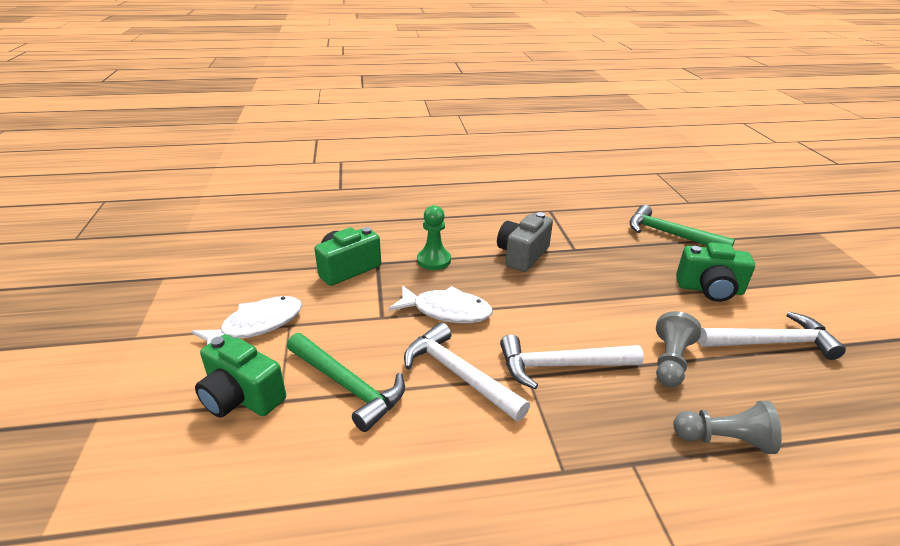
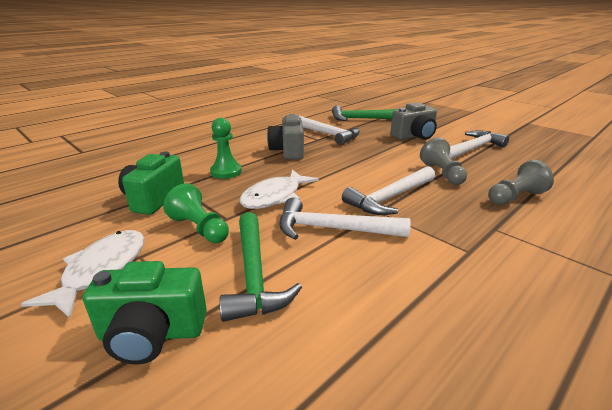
camera: 35 degrees left, 5 degrees down
(348, 386) = (254, 274): green hammer -> green hammer turned 75 degrees clockwise
(352, 318) = (199, 228): none -> green pawn
(447, 311) = (275, 197): white fish -> white fish turned 150 degrees clockwise
(595, 245) = (327, 134): none -> white hammer
(710, 289) = (414, 136): green camera -> grey camera

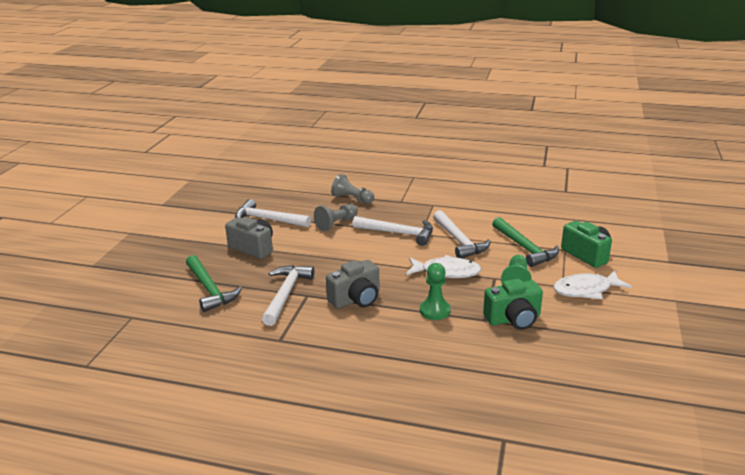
camera: 120 degrees left, 0 degrees up
(254, 274) = (525, 248): green hammer -> green hammer turned 105 degrees clockwise

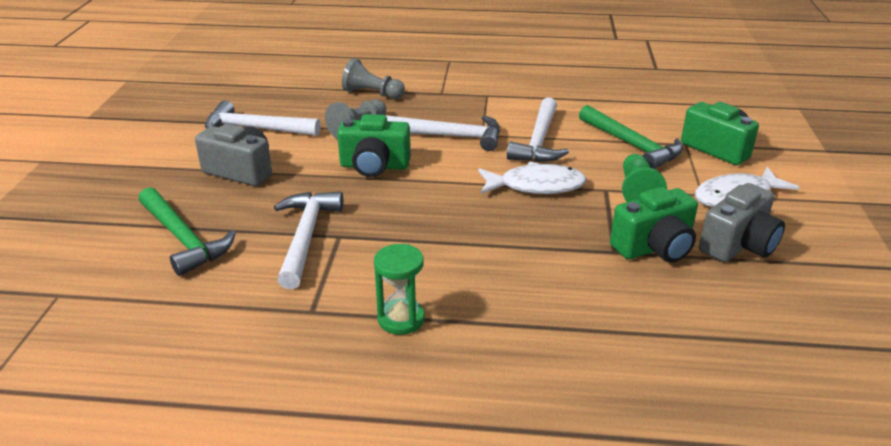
camera: 10 degrees left, 5 degrees up
(333, 349) = (401, 319): none -> green hourglass
(341, 251) = (374, 166): none -> green camera
(356, 299) = (415, 236): grey camera -> grey camera (738, 245)
(435, 311) = (537, 244): green pawn -> none
(459, 241) = (539, 141): white hammer -> white hammer turned 45 degrees clockwise

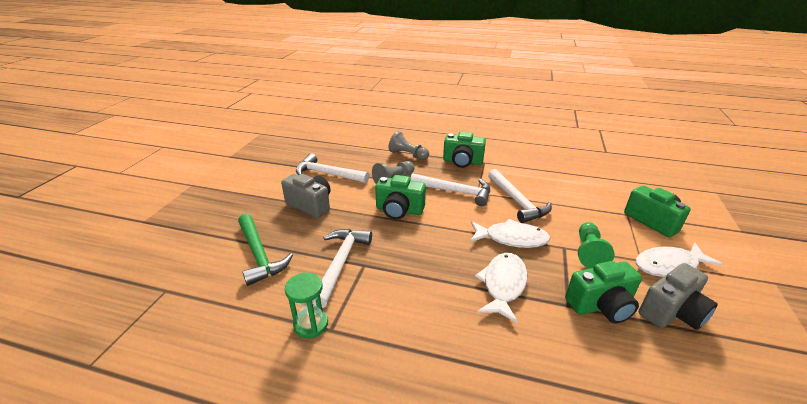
camera: 10 degrees right, 0 degrees up
(401, 319) = (394, 347): green hourglass -> green hourglass (311, 324)
(455, 97) = (462, 162): none -> green camera
(530, 238) = (503, 285): none -> white fish
(539, 141) = (517, 202): white hammer -> white hammer turned 45 degrees counterclockwise
(632, 145) = (586, 211): green hammer -> none

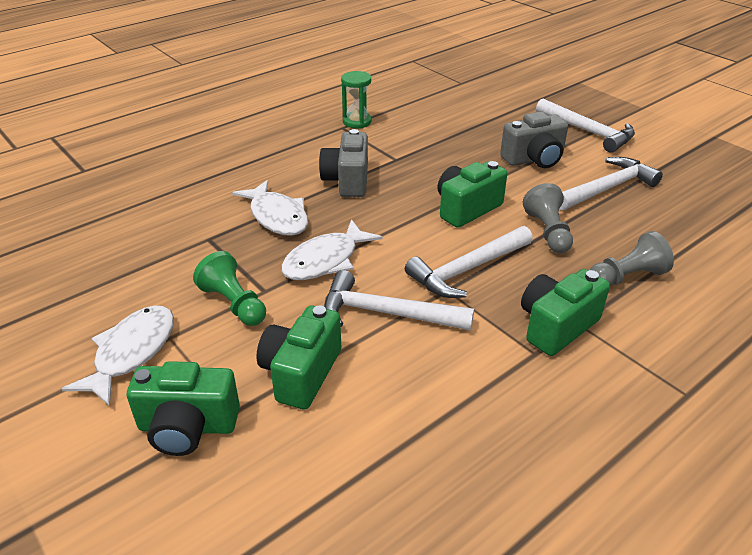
camera: 125 degrees right, 5 degrees up
(259, 254) = (468, 119): green hammer -> none
(341, 263) = (412, 149): white hammer -> white hammer (588, 132)
(601, 305) = (180, 256): green camera -> green camera (301, 373)
(672, 312) = (110, 294): grey camera -> grey camera (347, 181)

